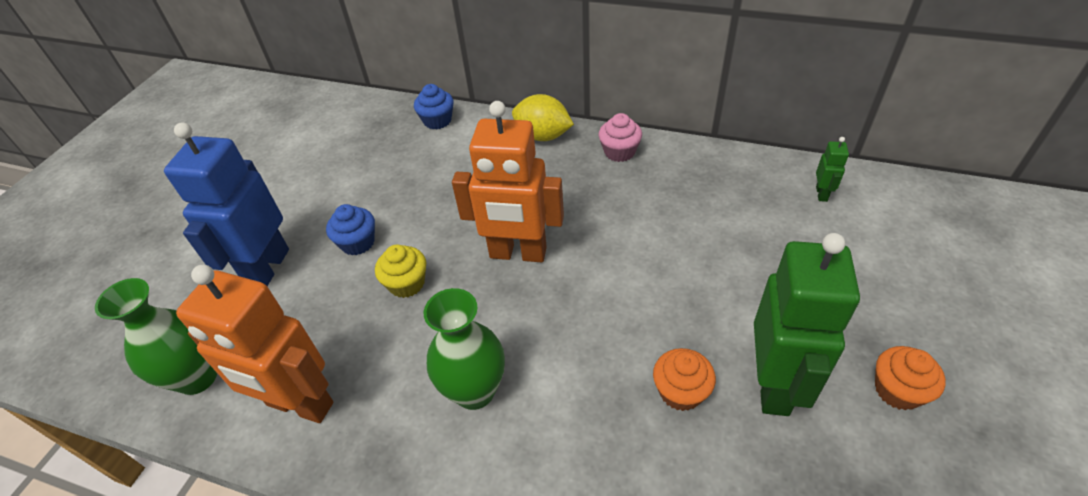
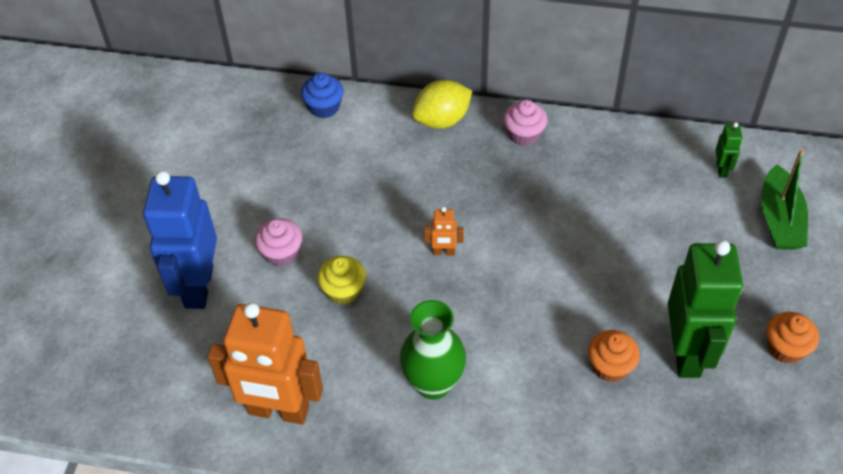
camera: 10 degrees left, 5 degrees up
(197, 377) = (172, 396): green vase -> none
(357, 243) = (281, 253): blue cupcake -> pink cupcake
(518, 253) = (444, 252): orange robot -> orange robot, size x0.41
(543, 136) = (442, 120): yellow lemon -> yellow lemon turned 45 degrees counterclockwise
(886, 246) = (779, 219): none -> green boat

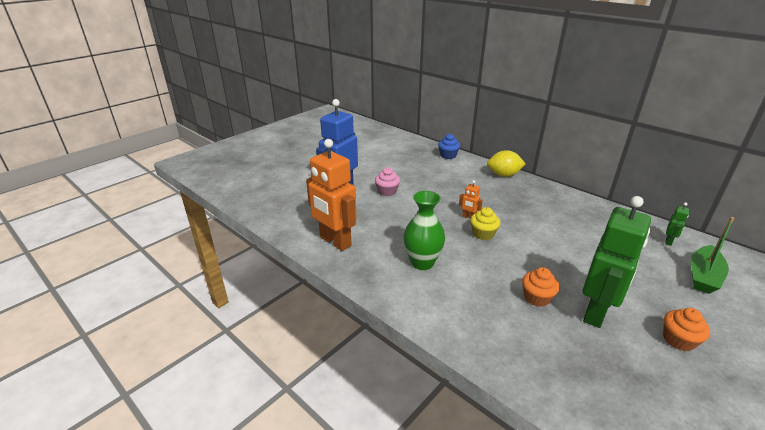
camera: 30 degrees right, 20 degrees down
(343, 291) = (405, 213): yellow cupcake -> yellow cupcake (483, 234)
(524, 134) = (546, 192): pink cupcake -> none

